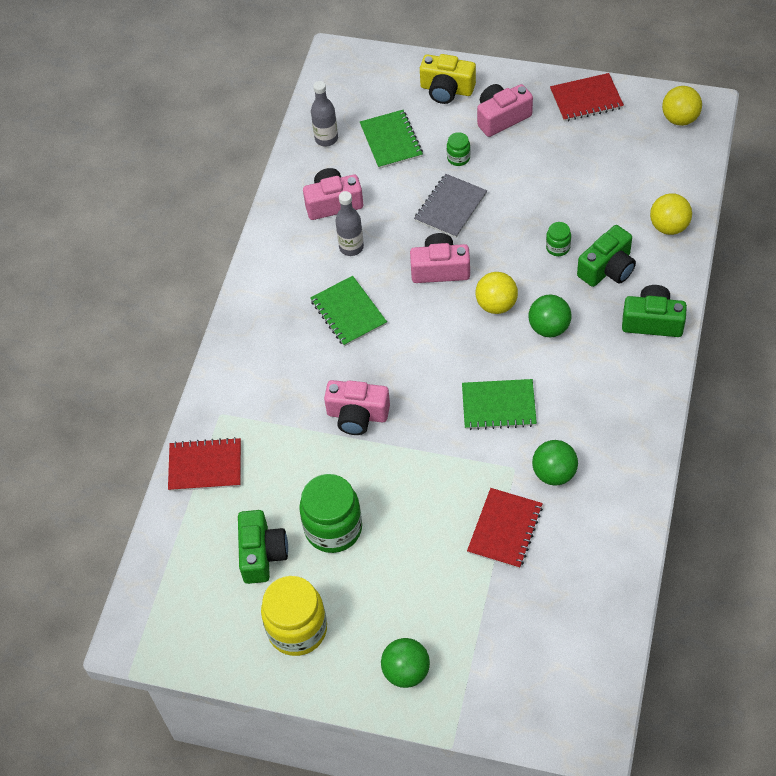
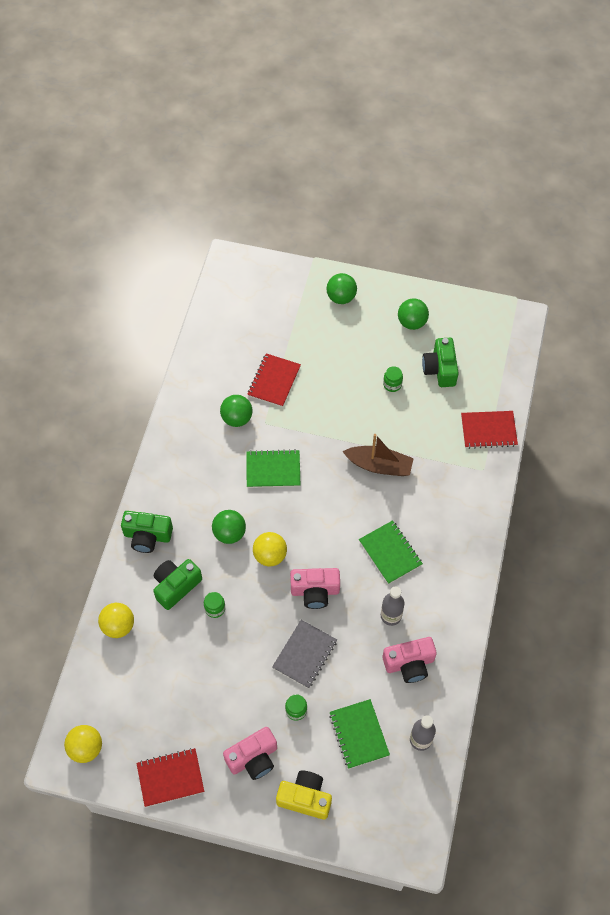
camera: 175 degrees right, 5 degrees up
(297, 629) = (412, 322): yellow jar -> green ball
(333, 528) = (392, 384): green jar -> green jar, size x0.47
(357, 415) = (379, 465): pink camera -> brown boat

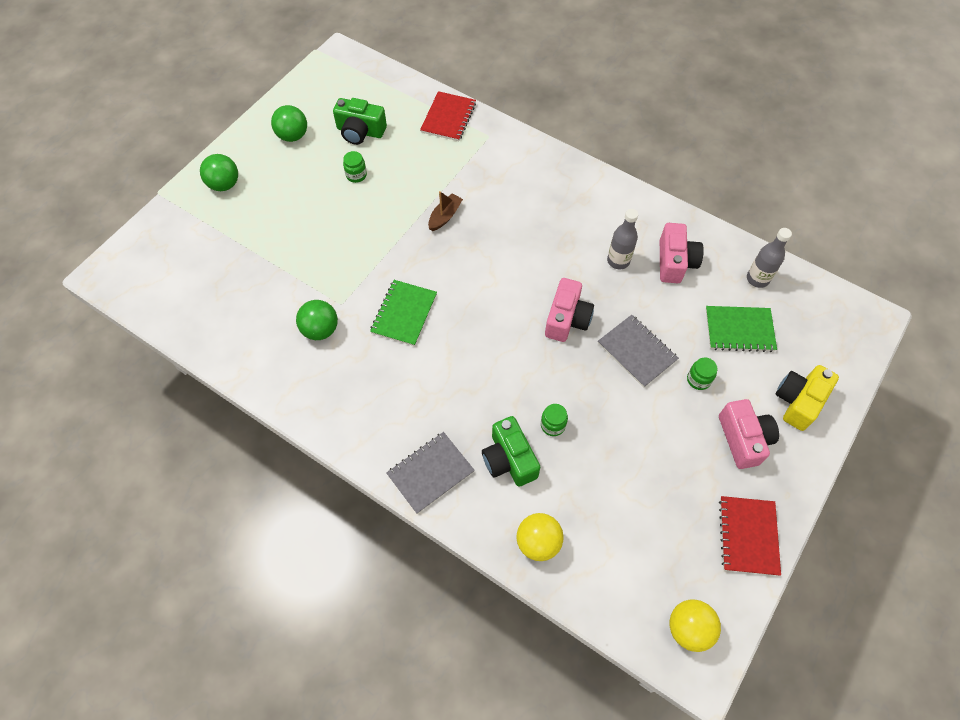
camera: 70 degrees left, 0 degrees up
(147, 536) = (430, 473): green camera -> grey notebook
(229, 533) = (464, 381): green ball -> none
(270, 555) = (508, 349): yellow ball -> none
(274, 381) = (293, 278): red notebook -> none
(379, 465) = (445, 216): brown boat -> brown boat, size x0.62
(390, 553) = (548, 239): green notebook -> none

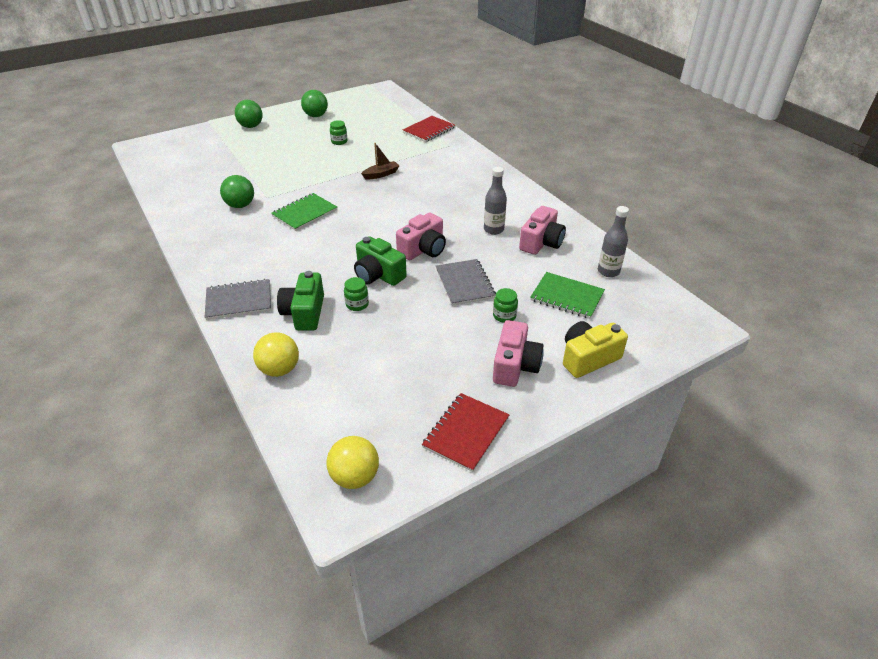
camera: 25 degrees right, 20 degrees down
(360, 131) = (362, 123): green camera -> green camera (378, 275)

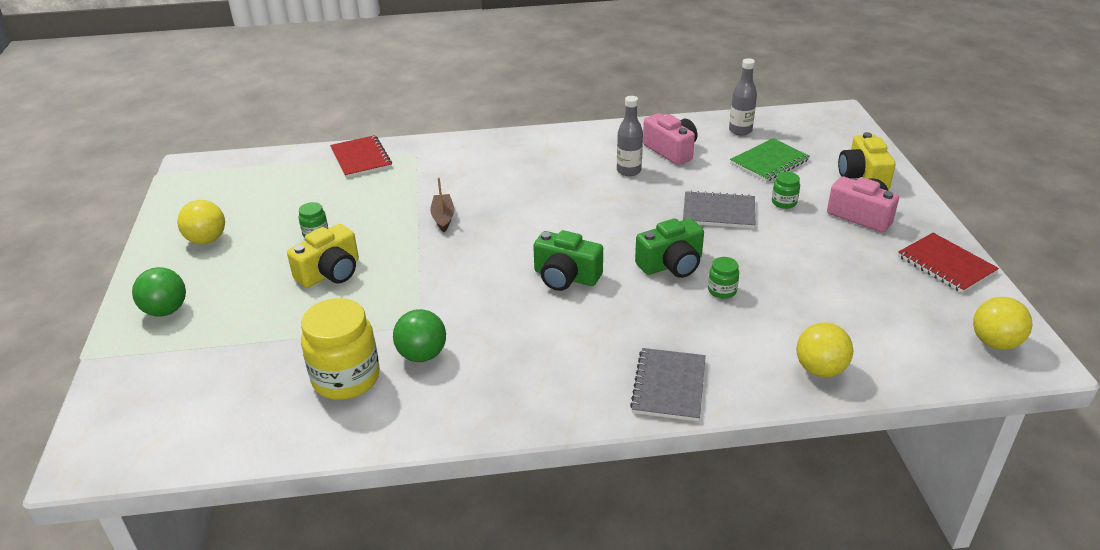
camera: 65 degrees left, 5 degrees down
(213, 189) = (346, 378): none -> yellow jar
(304, 157) = (330, 272): none -> yellow camera
(304, 313) = (720, 333): green camera -> green camera (566, 277)
(305, 213) = (492, 297): green notebook -> none
(316, 116) = (207, 240): green ball -> yellow ball
(423, 249) = (639, 223): pink camera -> none

